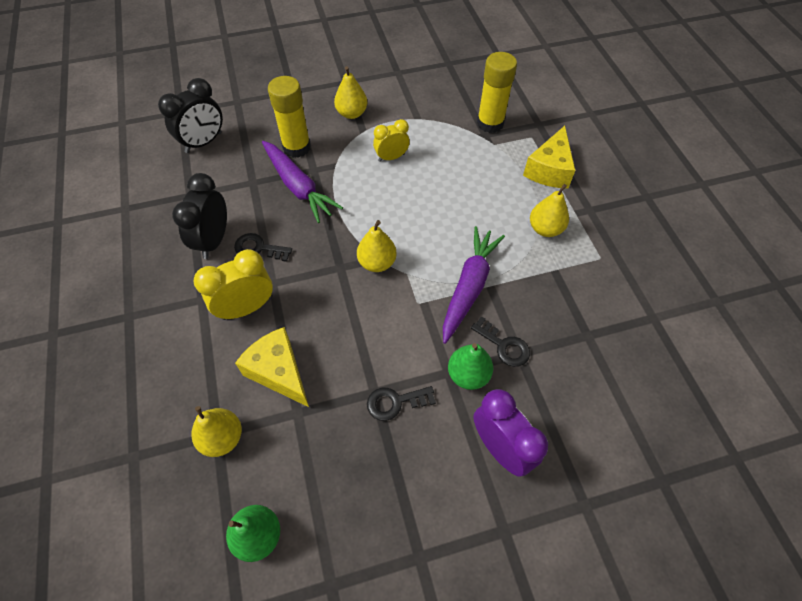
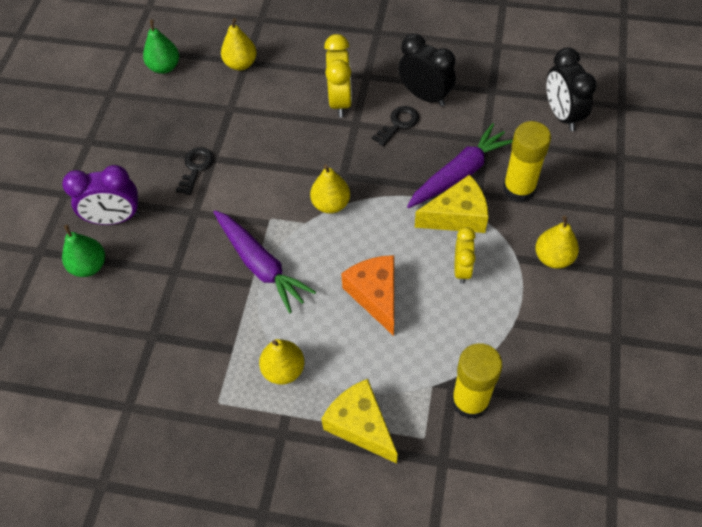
camera: 120 degrees right, 0 degrees up
(279, 372) = (269, 106): yellow cheese -> yellow cheese (457, 216)
(298, 187) = (459, 173): purple carrot -> purple carrot turned 150 degrees clockwise
(446, 198) = (375, 295): none -> orange cheese
(468, 375) = (183, 225): green pear -> green pear (89, 266)
(504, 345) = (189, 263): black key -> none

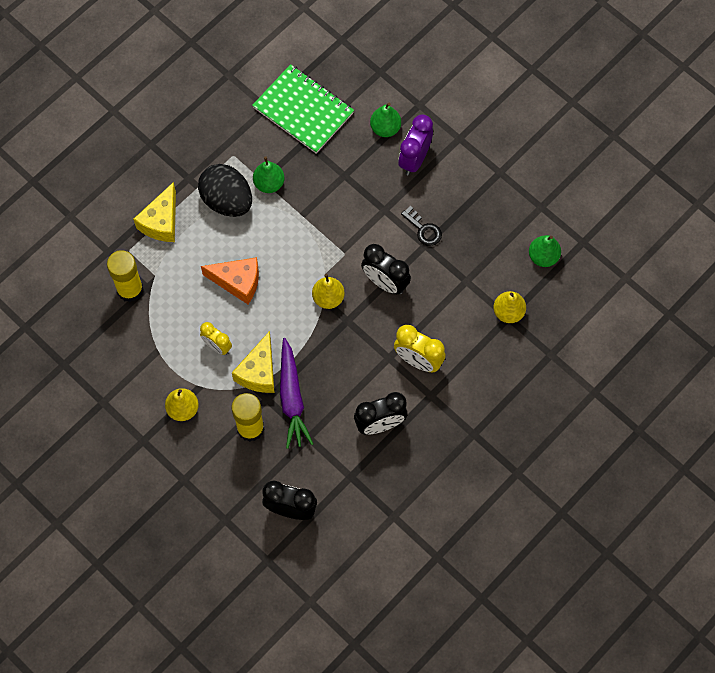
camera: 120 degrees right, 10 degrees up
(110, 363) = (303, 110): none -> green notebook
(232, 339) = (269, 183): none -> green pear
(261, 265) = (311, 228): purple carrot -> none
(278, 167) = (385, 282): none -> black clock
(283, 370) = (227, 201): yellow pear -> black egg
(360, 425) = (161, 222): yellow cheese -> yellow cheese turned 120 degrees clockwise
(398, 124) = (366, 387): black key -> none

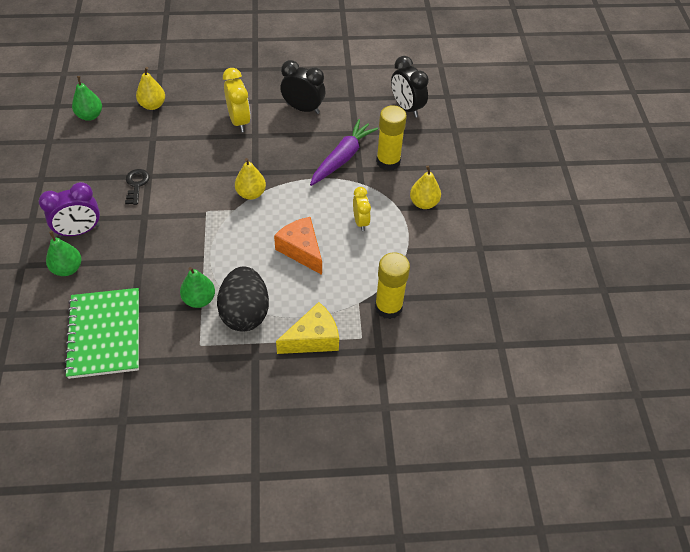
camera: 140 degrees left, 15 degrees down
(258, 372) = (348, 187): yellow cheese -> none
(385, 282) = (203, 174): black clock -> none

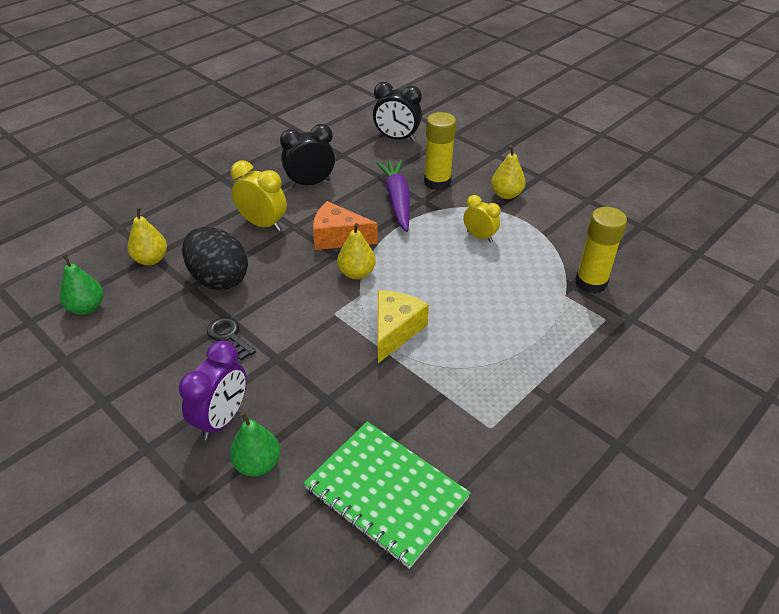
camera: 40 degrees left, 10 degrees down
(199, 299) = (434, 390): green pear -> none
(245, 313) = (490, 370): black egg -> black egg (219, 279)
(301, 250) = (464, 288): orange cheese -> orange cheese (338, 237)
(313, 339) = (573, 348): yellow cheese -> yellow cheese (395, 331)

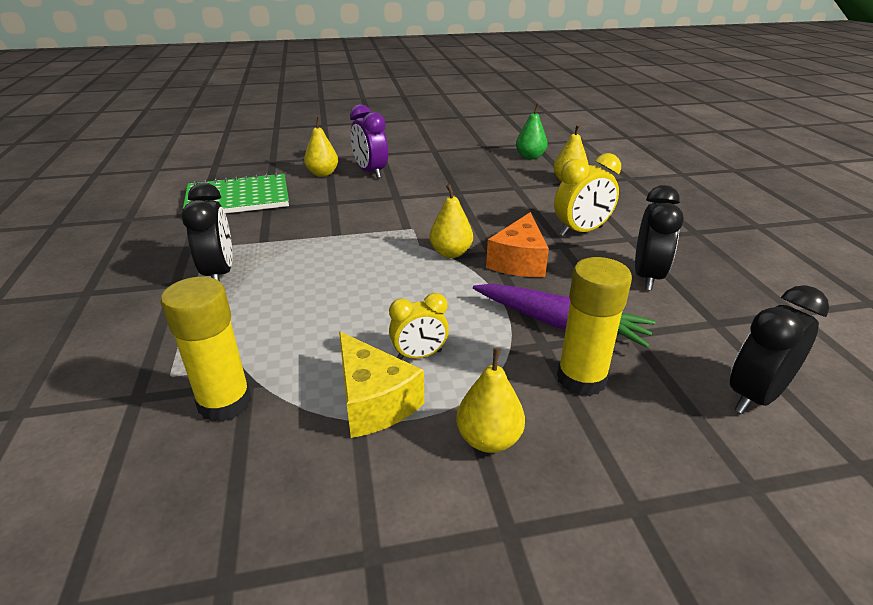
camera: 125 degrees right, 10 degrees down
(219, 279) = (514, 198): black egg -> none
(229, 336) = (441, 188): black key -> none
(257, 464) = (322, 174): green pear -> yellow pear
(338, 237) = (519, 261): orange cheese -> orange cheese turned 150 degrees clockwise
(395, 331) = (354, 246): yellow cheese -> yellow cheese (373, 401)
(511, 382) = (219, 273): none -> black clock

